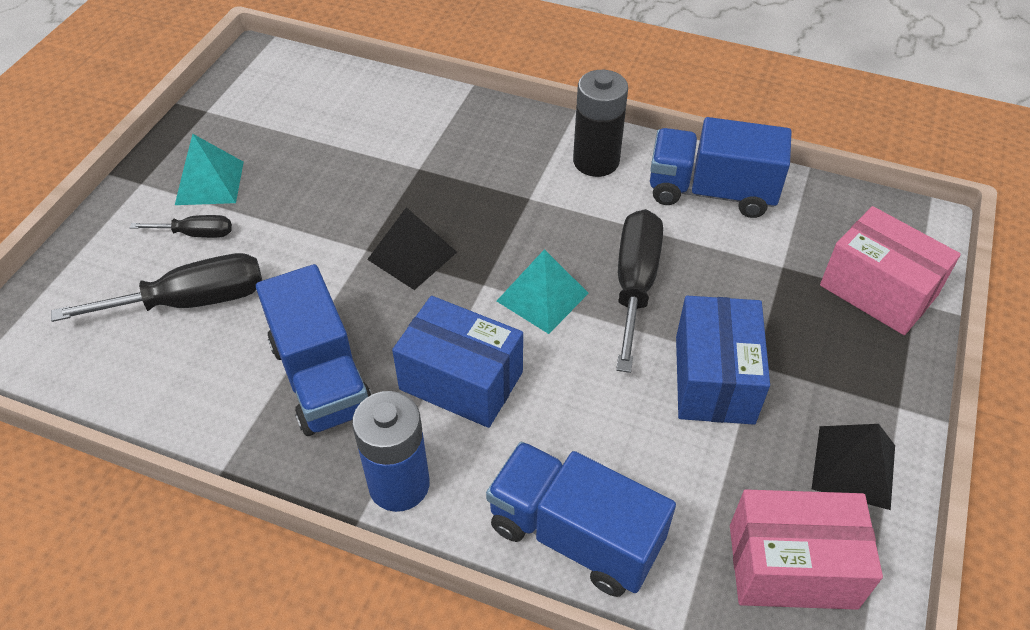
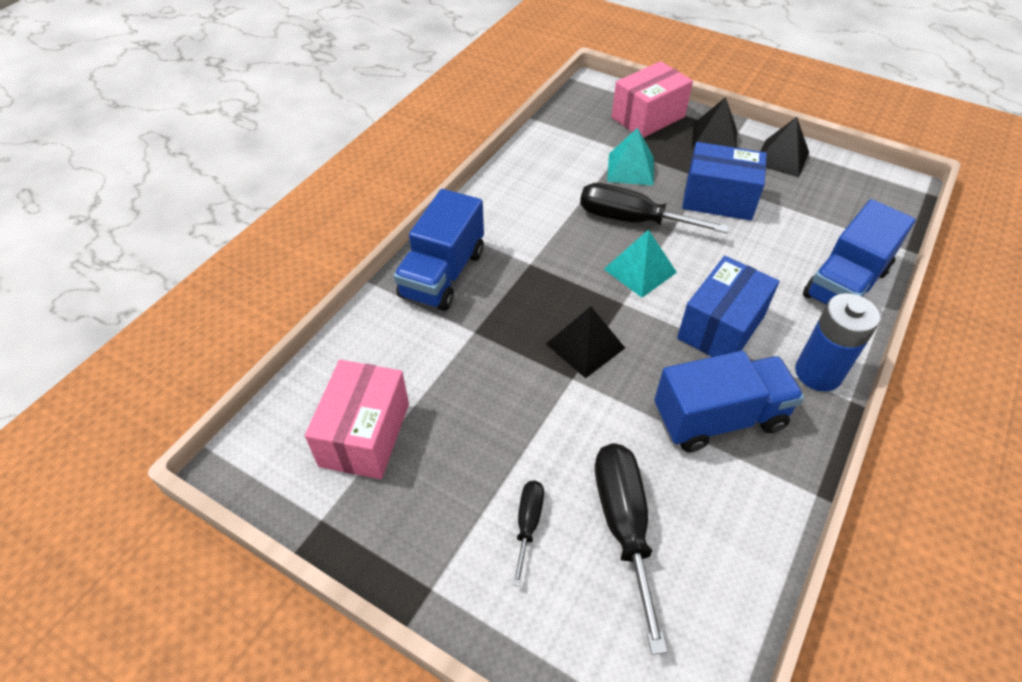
camera: 80 degrees left, 0 degrees up
(209, 183) = (450, 512): turquoise pyramid -> turquoise pyramid (630, 169)
(596, 161) = (496, 219): black battery -> none
(711, 192) = (545, 166): blue truck -> blue truck (443, 274)
(792, 566) = (851, 196): pink box -> pink box (365, 434)
(864, 374) = (714, 138): none -> black pyramid

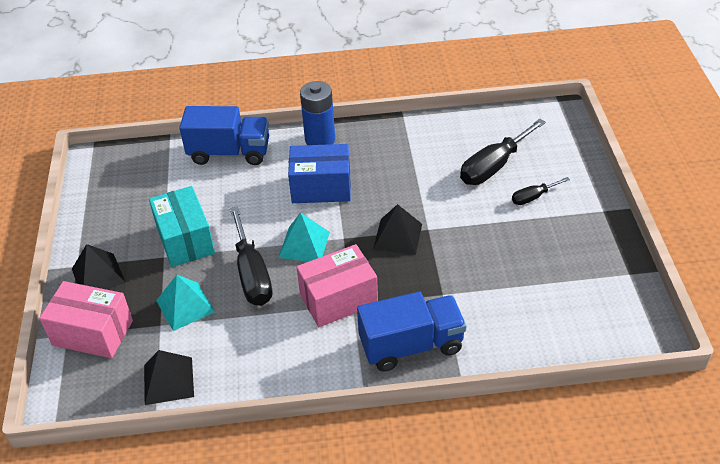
camera: 125 degrees left, 5 degrees down
(365, 434) = (567, 293): pink box -> pink box (338, 299)
(718, 199) = (185, 240): blue box -> turquoise box
(719, 418) = (392, 162): blue truck -> none
(781, 158) = (100, 227): black pyramid -> black pyramid (168, 380)

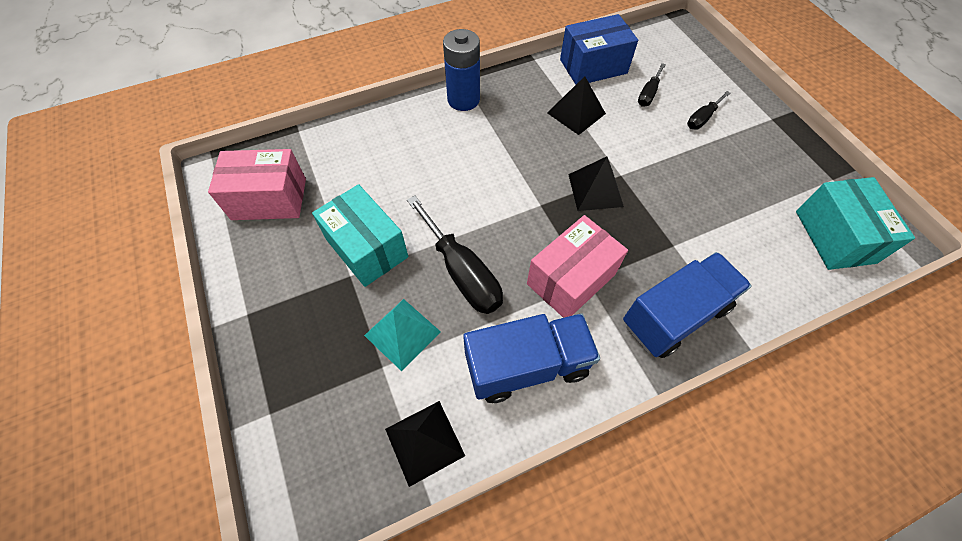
camera: 20 degrees left, 15 degrees up
(92, 333) = (302, 401): pink box -> pink box (269, 199)
(98, 275) = (279, 320): black pyramid -> black pyramid (576, 113)
(229, 152) = (373, 133): blue truck -> blue truck (527, 365)
(304, 244) = (502, 222): turquoise pyramid -> none
(321, 187) = (490, 152): blue box -> blue box (593, 66)
(494, 166) = (648, 94): black screwdriver -> black screwdriver, size x0.53
(597, 320) = (834, 236): none -> turquoise box

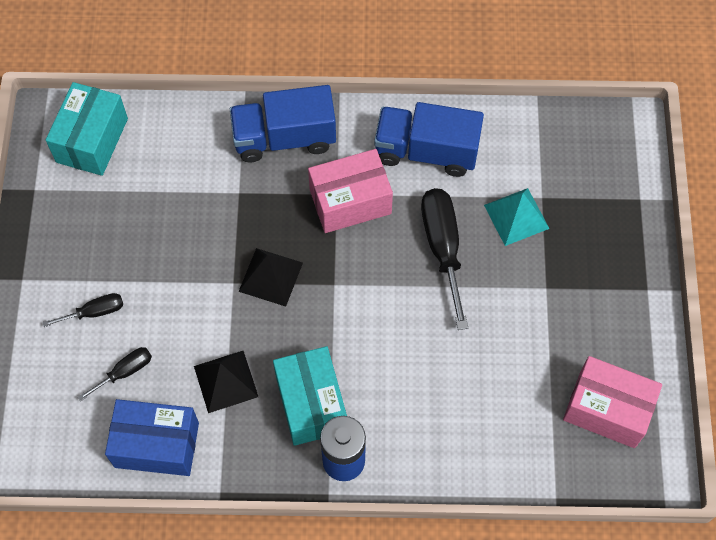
camera: 155 degrees left, 5 degrees up
(367, 248) = (522, 309): turquoise box -> turquoise box (311, 403)
(424, 442) = (527, 133): black pyramid -> none

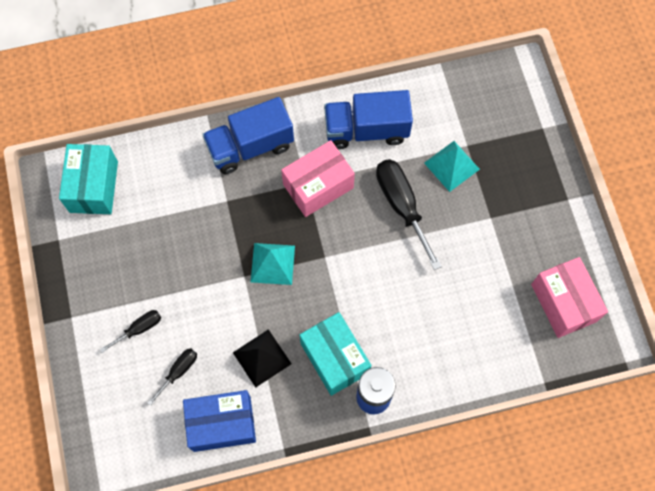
camera: 15 degrees left, 5 degrees up
(270, 277) = (272, 263): black pyramid -> turquoise pyramid
(607, 409) = (563, 303): pink box -> pink box turned 60 degrees clockwise

